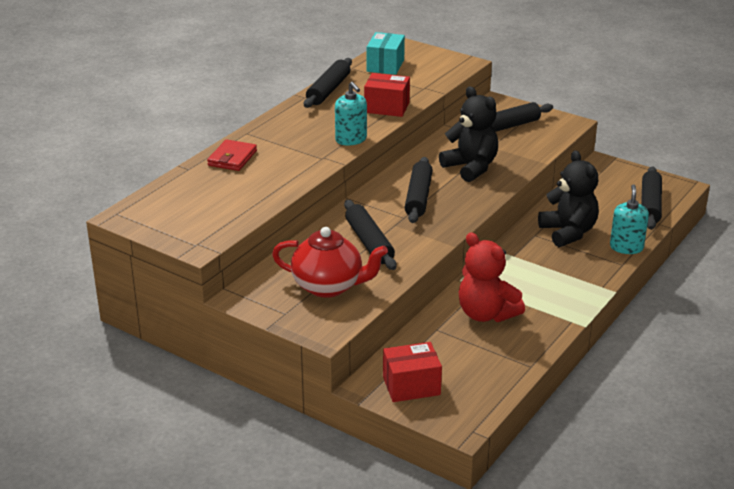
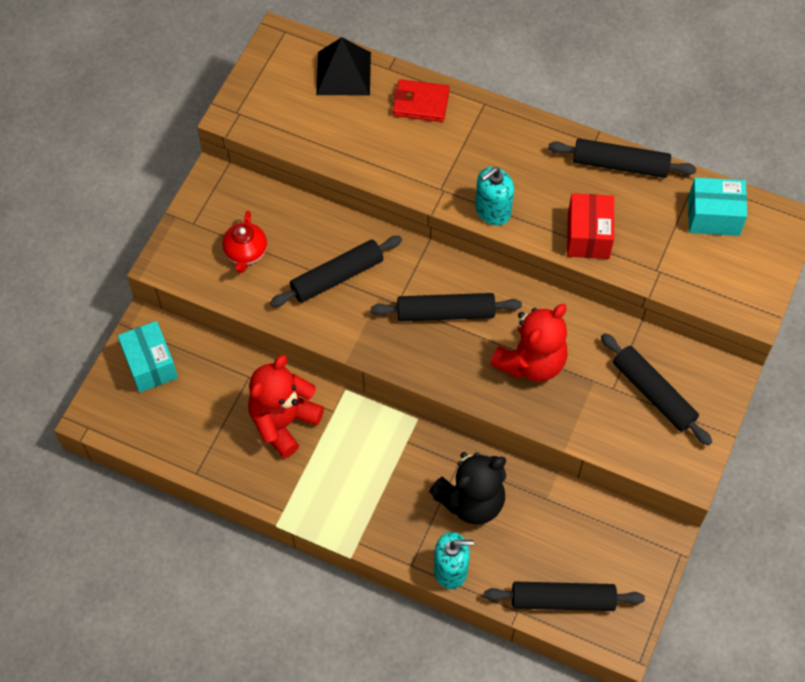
camera: 80 degrees right, 30 degrees up
(181, 189) = (343, 73): none -> black pyramid
(329, 286) = (246, 253): red teapot -> red teapot, size x0.60
(411, 386) = (150, 365): red box -> turquoise box
(471, 168) = (531, 362): black teddy bear -> red teddy bear

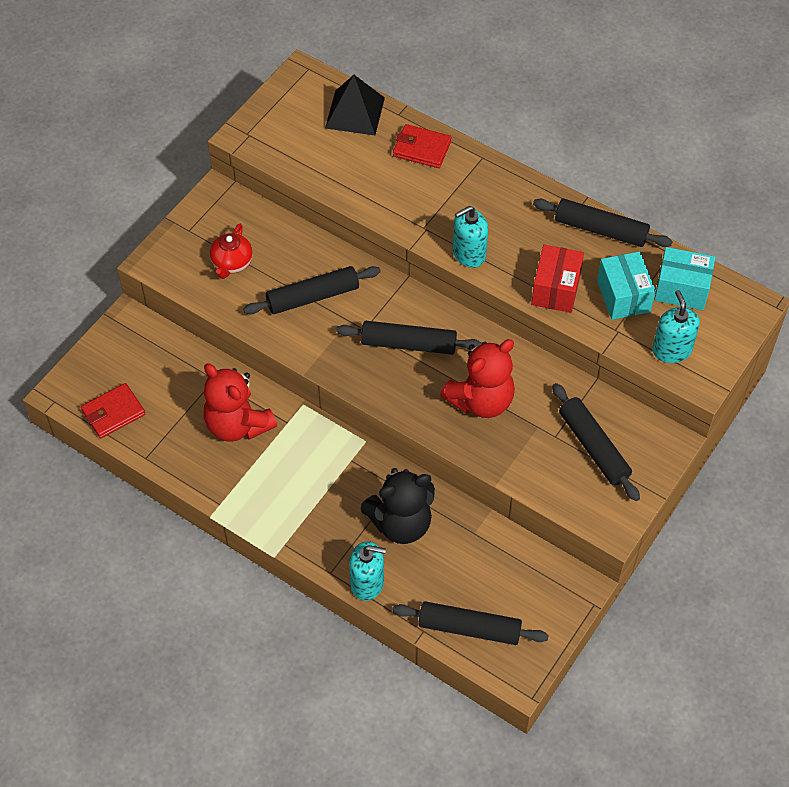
camera: 10 degrees right, 5 degrees down
(150, 365) = (125, 354): turquoise box -> turquoise box (623, 296)
(152, 430) = (113, 413): none -> red wallet
(283, 422) = (238, 425): red teddy bear -> red teddy bear turned 90 degrees counterclockwise
(717, 283) = (671, 350): none -> turquoise soap dispenser

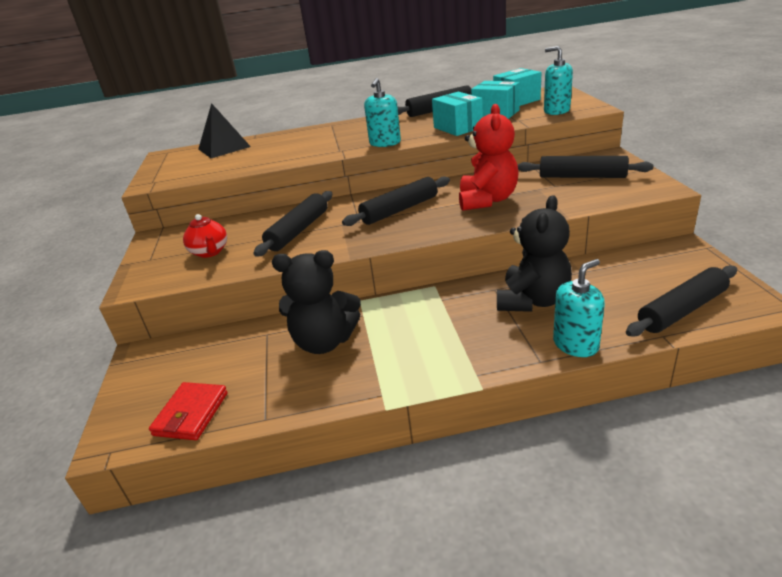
camera: 40 degrees left, 25 degrees down
(238, 425) = (324, 342): red teddy bear -> black teddy bear
(422, 149) = (289, 137): red wallet -> none
(556, 289) = (458, 128): red box -> turquoise box

